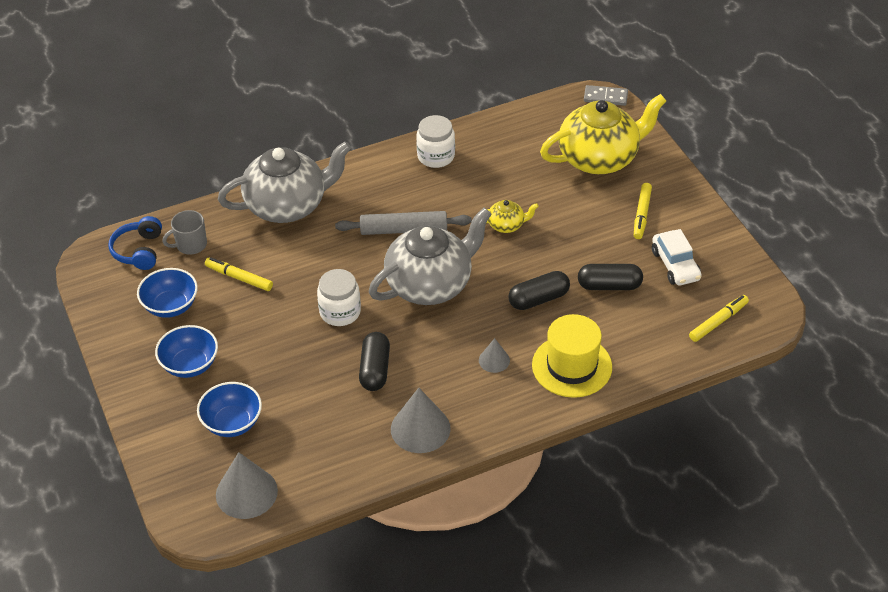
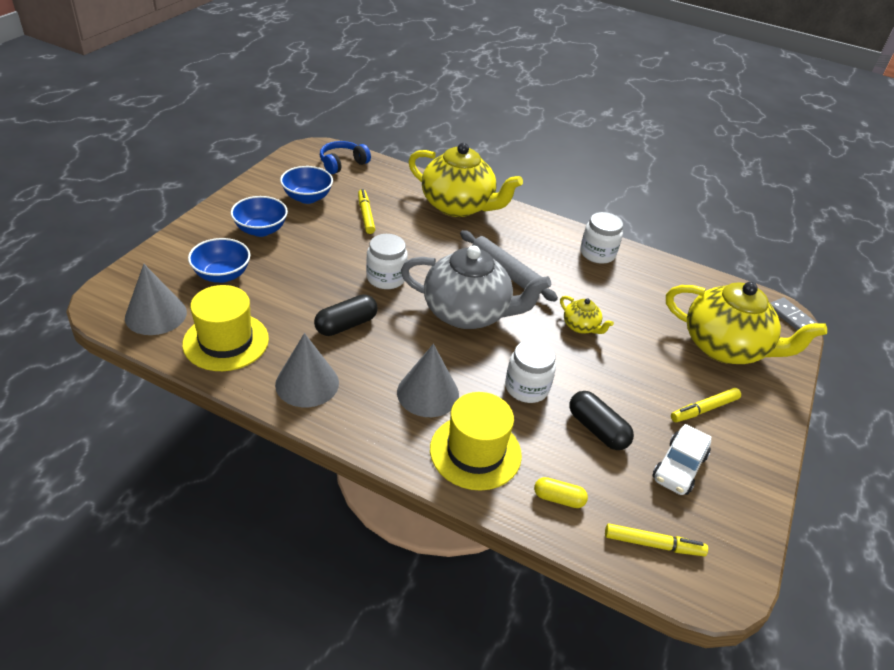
camera: 45 degrees right, 5 degrees down
(190, 245) = (372, 181): grey mug -> none
(288, 205) = (458, 206): grey teapot -> yellow teapot
(325, 458) = (226, 341): none -> yellow hat
(494, 360) = (428, 393): grey cone -> grey cone, size x1.84
(538, 299) = (526, 388): black capsule -> white jar
(647, 346) = (558, 499): none -> yellow capsule

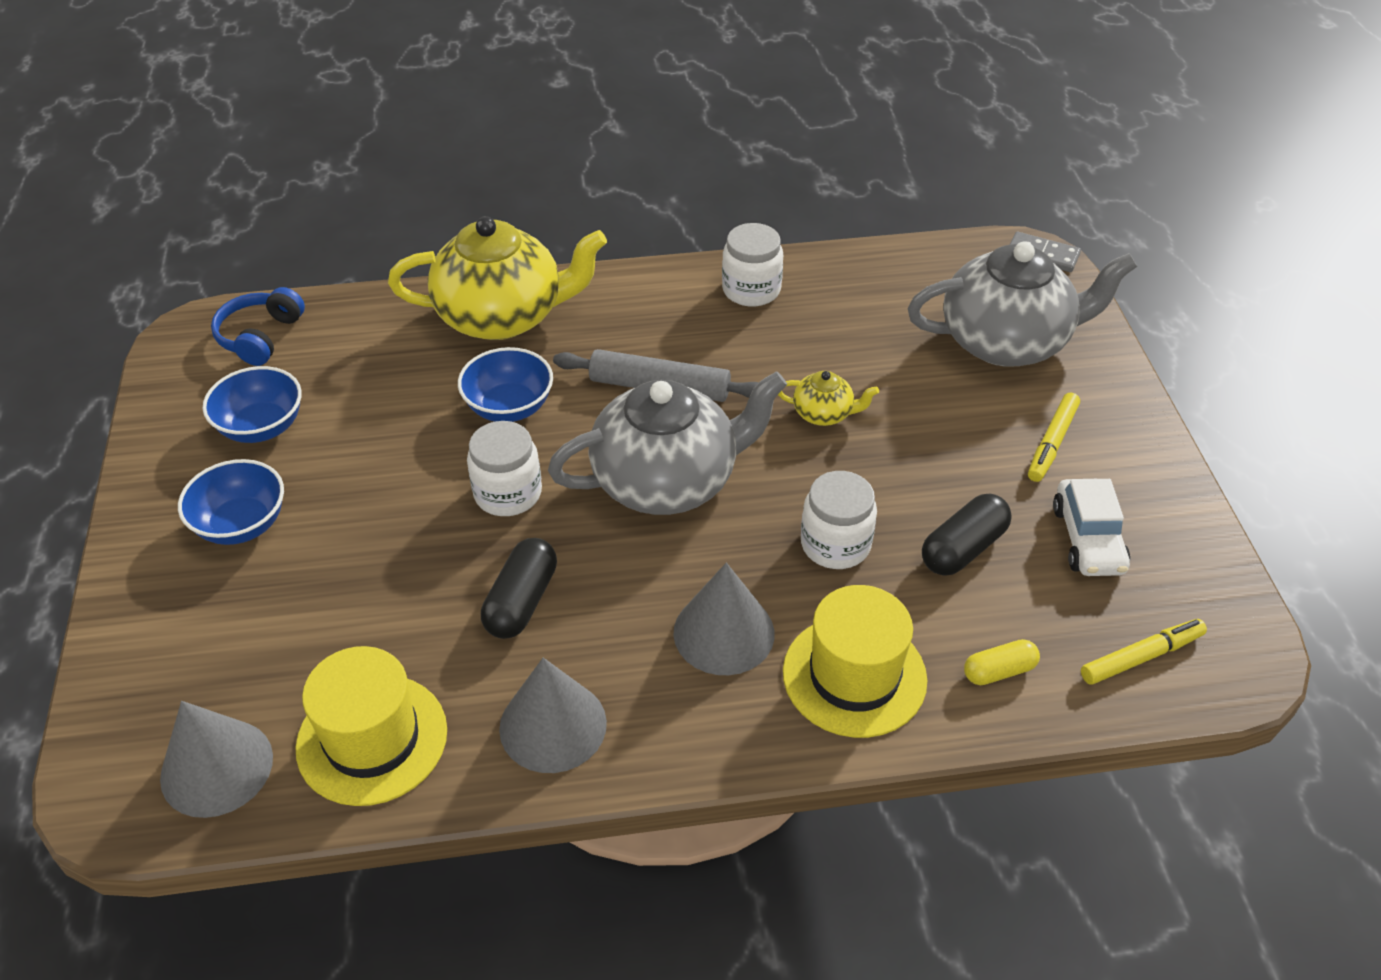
camera: 30 degrees left, 5 degrees up
(222, 275) = (256, 636): blue bowl -> blue bowl (509, 407)
(365, 215) = (381, 407): yellow marker -> none
(597, 429) = (963, 548): black capsule -> black capsule turned 60 degrees counterclockwise
(725, 347) = (1006, 341): yellow teapot -> grey teapot

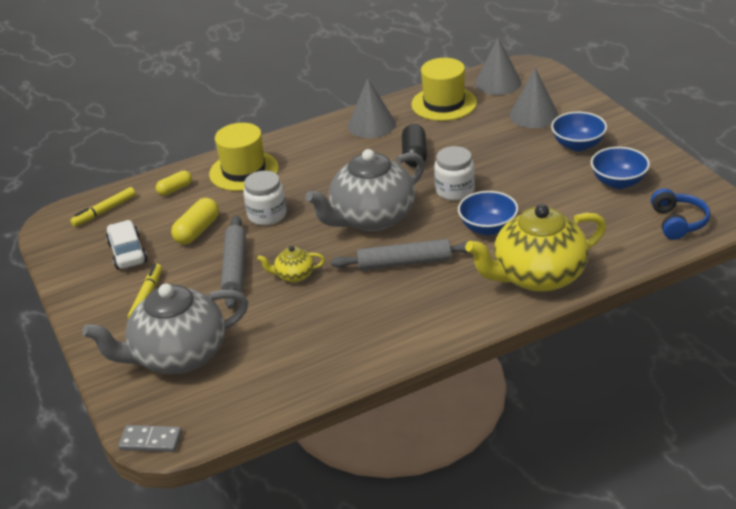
camera: 165 degrees right, 10 degrees down
(724, 633) = (311, 169): grey cone -> grey cone (534, 115)
(751, 290) = (375, 343): white jar -> none
(909, 453) = (235, 268): none -> grey rolling pin
(963, 548) = (197, 231): black capsule -> yellow capsule

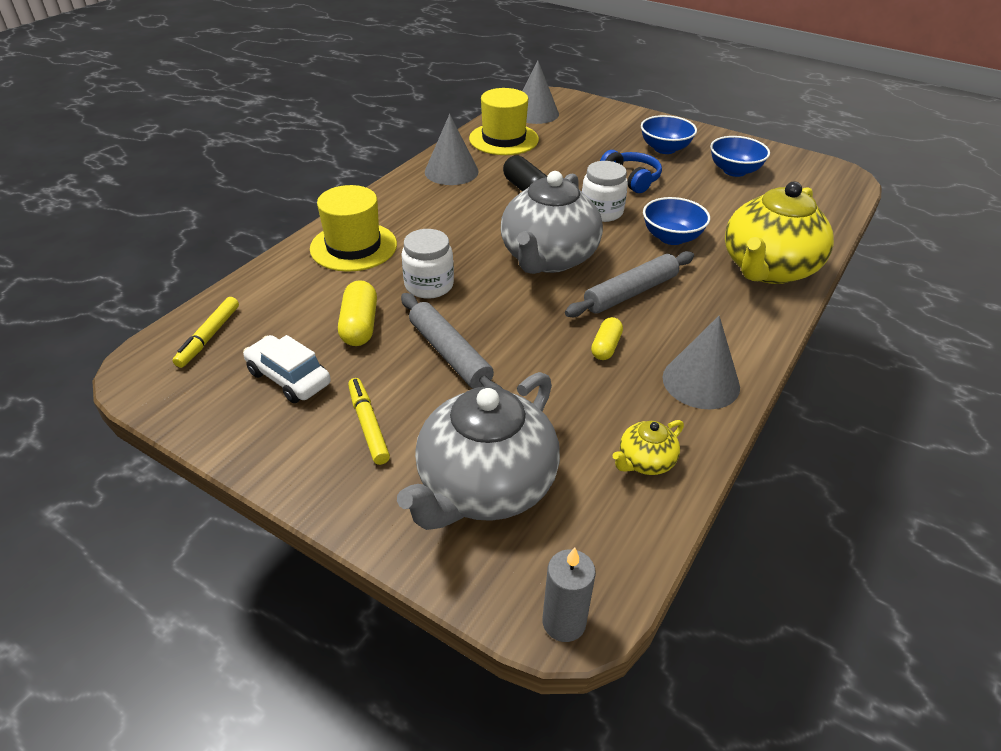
camera: 35 degrees left, 5 degrees up
(150, 441) = (564, 622): grey domino -> grey candle
(175, 189) = (284, 287): yellow capsule -> yellow capsule (606, 347)
(294, 275) = (528, 341): yellow teapot -> yellow teapot (645, 462)
(534, 115) = (598, 132): grey cone -> grey cone (701, 382)
(678, 222) = (820, 191): blue headphones -> blue headphones (631, 179)

